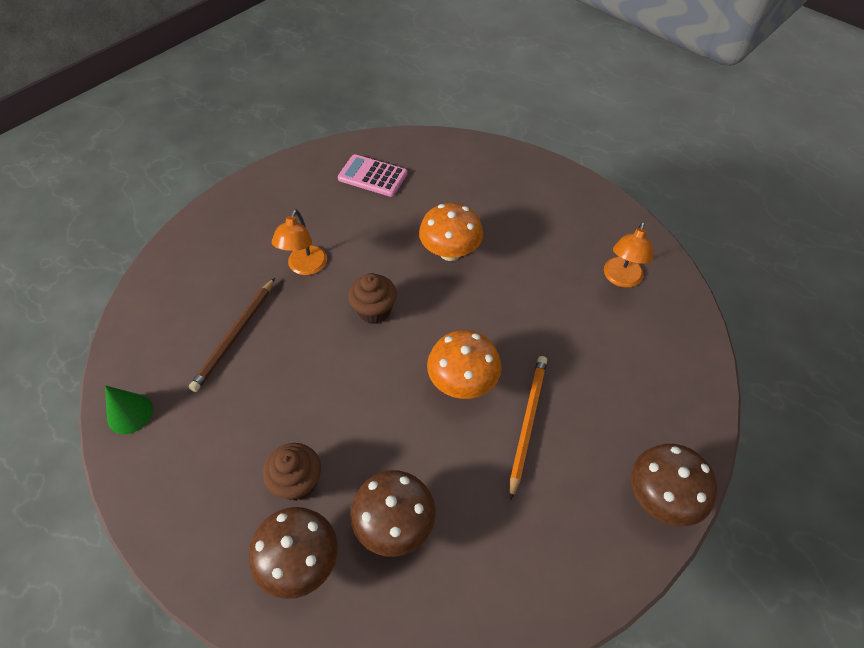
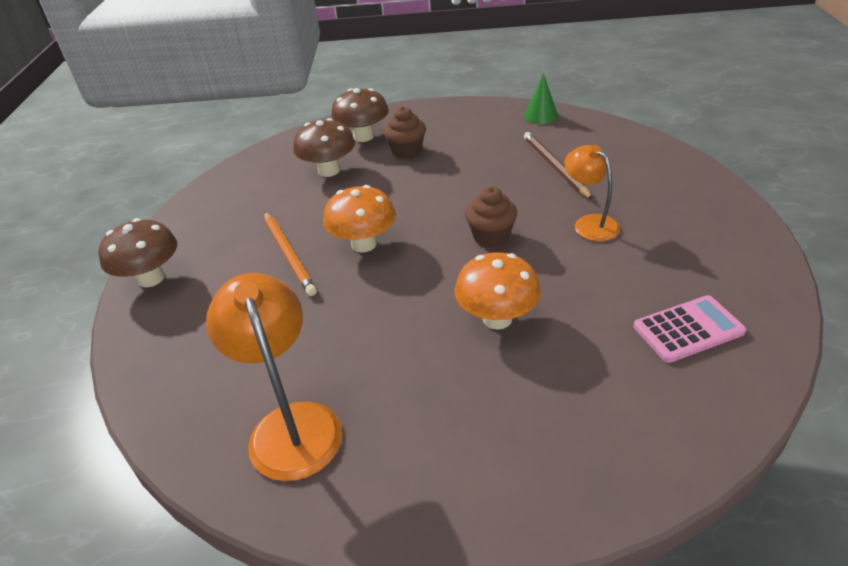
camera: 140 degrees right, 15 degrees down
(621, 279) = (290, 424): orange lamp -> orange lamp, size x1.57

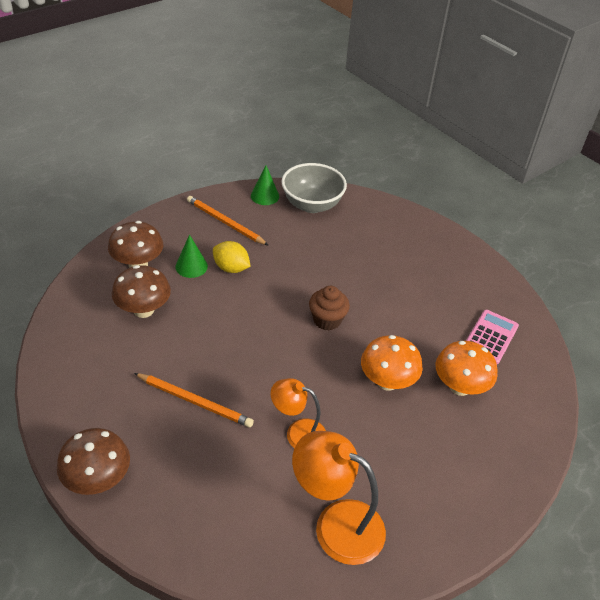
camera: 45 degrees left, 5 degrees up
(364, 244) = (244, 366): orange mushroom -> orange mushroom (460, 386)
(406, 151) = (191, 266): brown cupcake -> green cone
(441, 163) = (231, 268): none -> yellow lemon
(476, 127) = (225, 223): none -> orange pencil
(555, 167) = (317, 242): brown pencil -> none
(585, 135) = (312, 205): none -> grey bowl
(589, 223) = (378, 283): orange lamp -> orange lamp (298, 433)

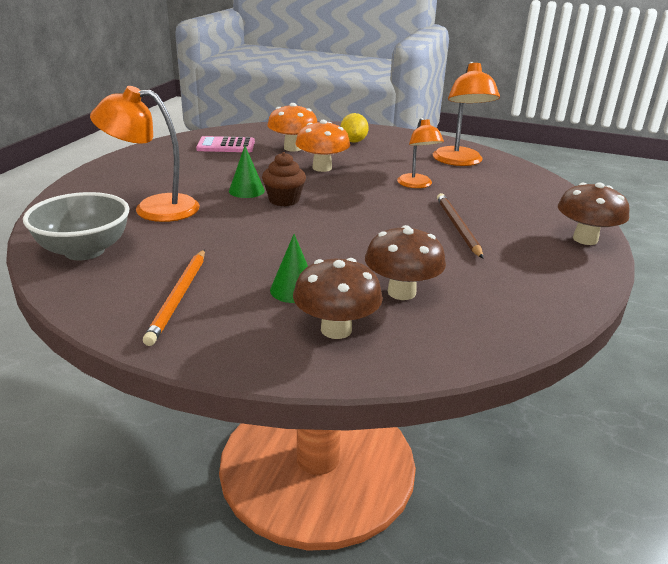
camera: 120 degrees left, 15 degrees down
(194, 401) = (457, 227): orange pencil -> brown pencil
(231, 268) = (267, 264): yellow lemon -> yellow lemon (353, 141)
(265, 196) = (86, 288): green cone -> green cone (246, 190)
(359, 248) = (153, 208): none -> orange lamp

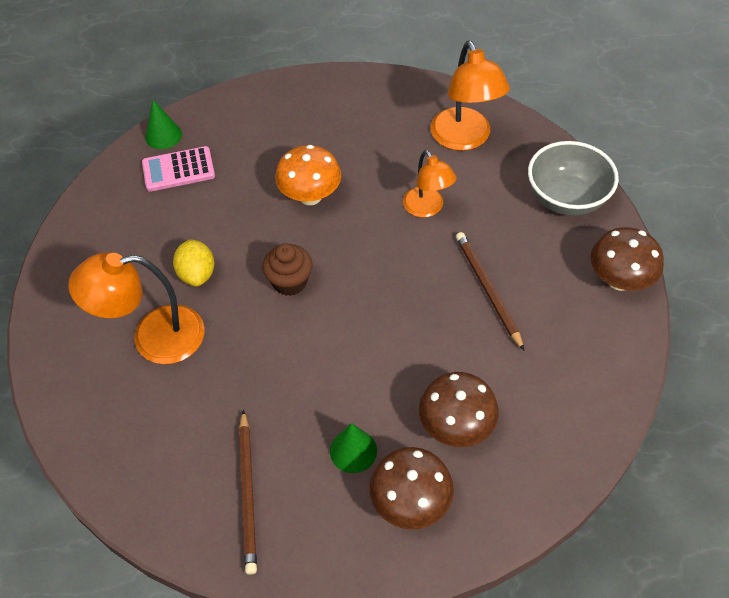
camera: 10 degrees left, 25 degrees up
(84, 251) = (118, 440): grey bowl -> grey bowl (566, 199)
(179, 297) = (248, 492): orange pencil -> brown pencil
(246, 190) = (241, 272): green cone -> green cone (163, 135)
(292, 148) = (261, 155): orange mushroom -> none
(353, 141) = (329, 118): yellow lemon -> yellow lemon (197, 274)

